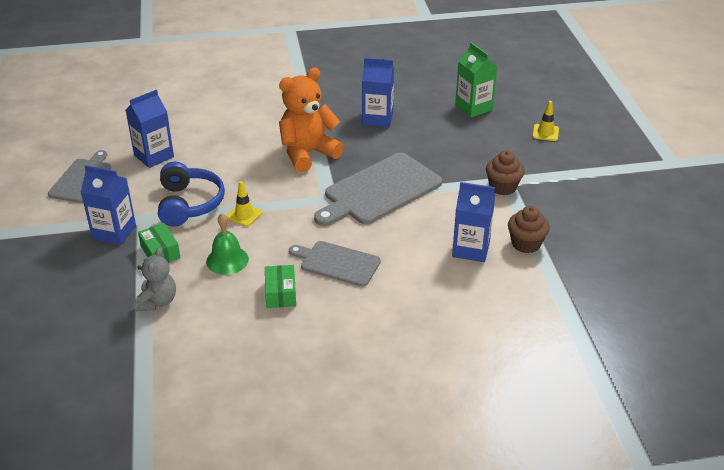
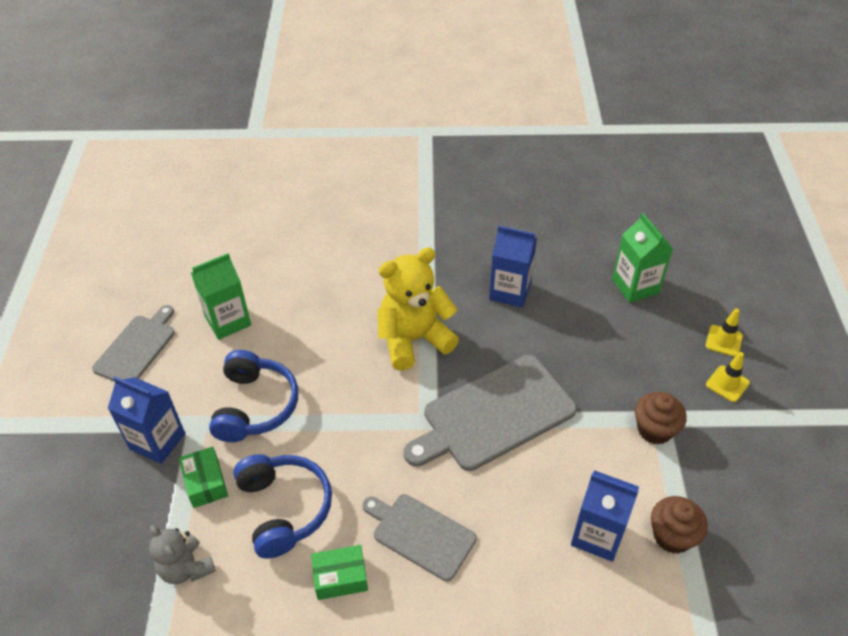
camera: 10 degrees right, 10 degrees up
(154, 156) = (228, 321): blue carton -> green carton
(157, 301) = (186, 568): grey teddy bear -> grey teddy bear turned 120 degrees clockwise
(227, 260) = (284, 508): green bell -> blue headphones
(244, 215) = (318, 433): yellow traffic cone -> yellow traffic cone (727, 384)
(281, 293) = (340, 577): green box -> green box turned 75 degrees clockwise
(307, 153) = (414, 339): orange teddy bear -> yellow teddy bear

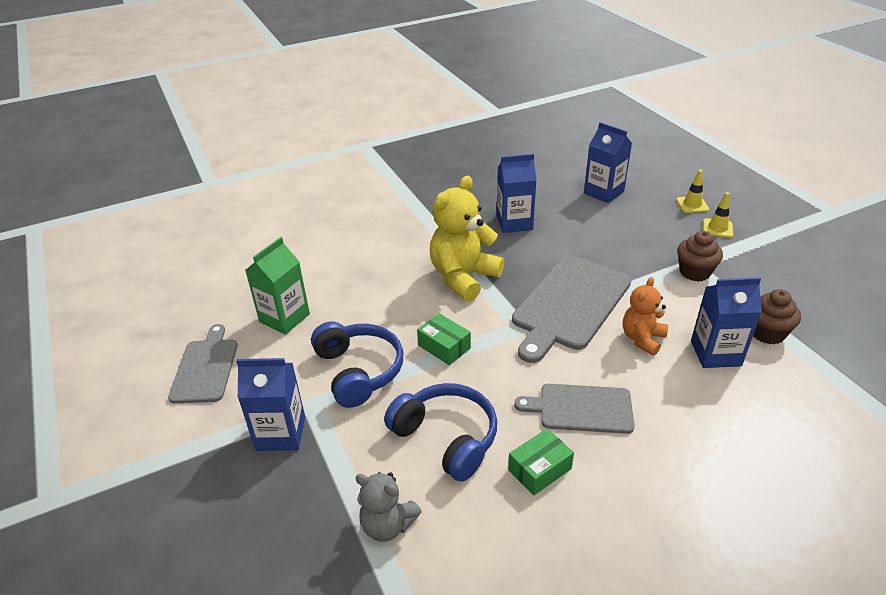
camera: 25 degrees left, 10 degrees down
(205, 483) = (355, 448): green box -> green box (444, 347)
(536, 485) = (642, 339): none -> orange teddy bear
(635, 286) = (603, 192): green carton -> blue carton

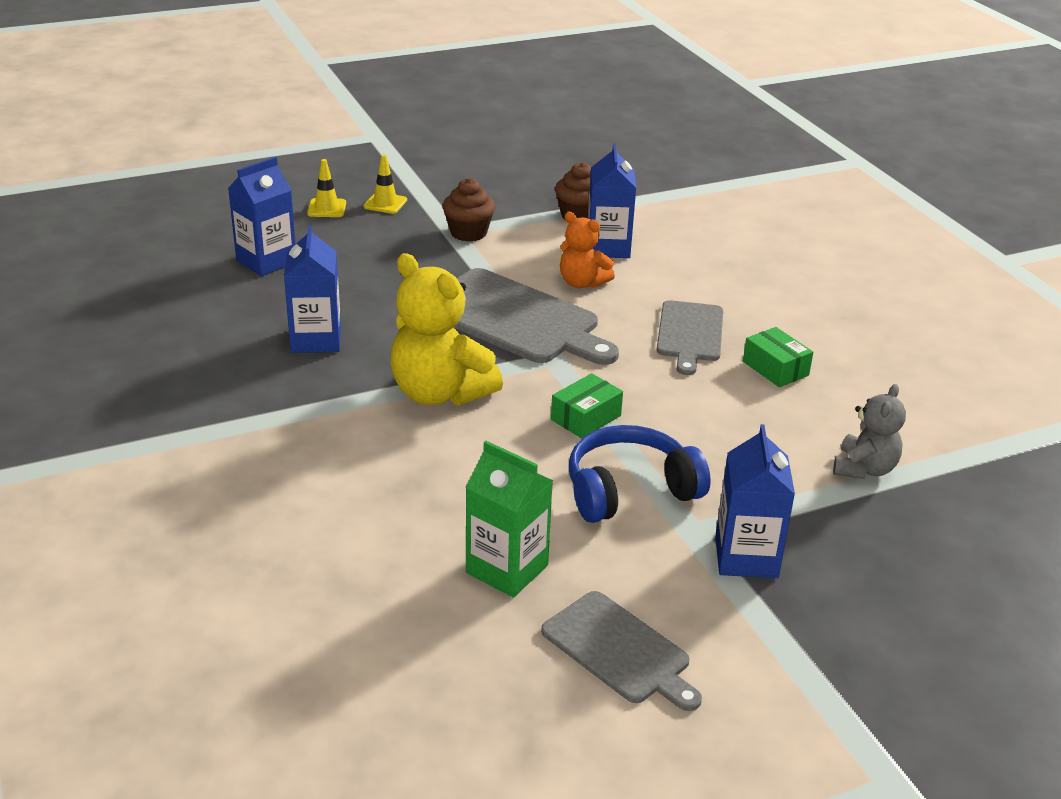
camera: 90 degrees left, 5 degrees down
(205, 368) = (619, 650): grey cutting board -> grey cutting board turned 135 degrees counterclockwise
(446, 438) = (739, 424): blue headphones -> none

